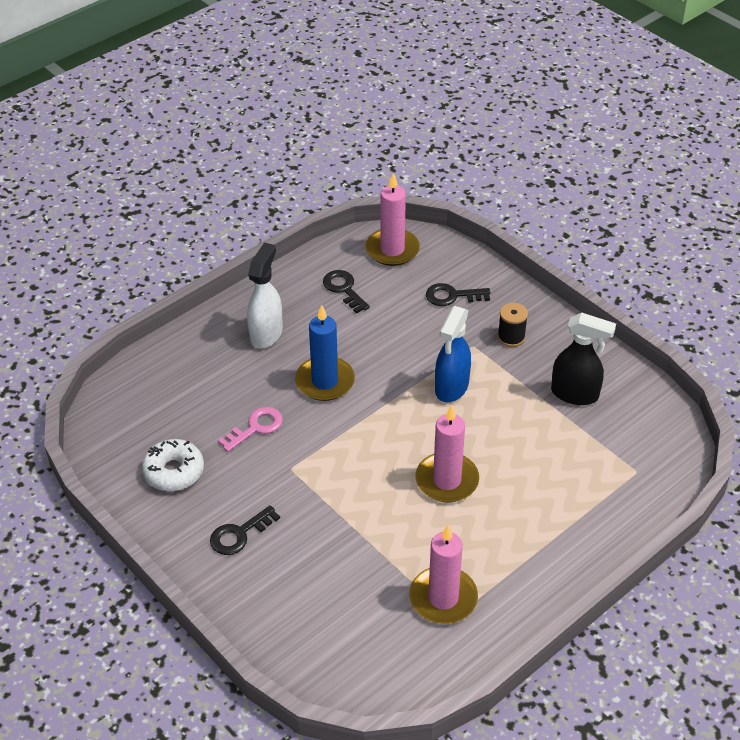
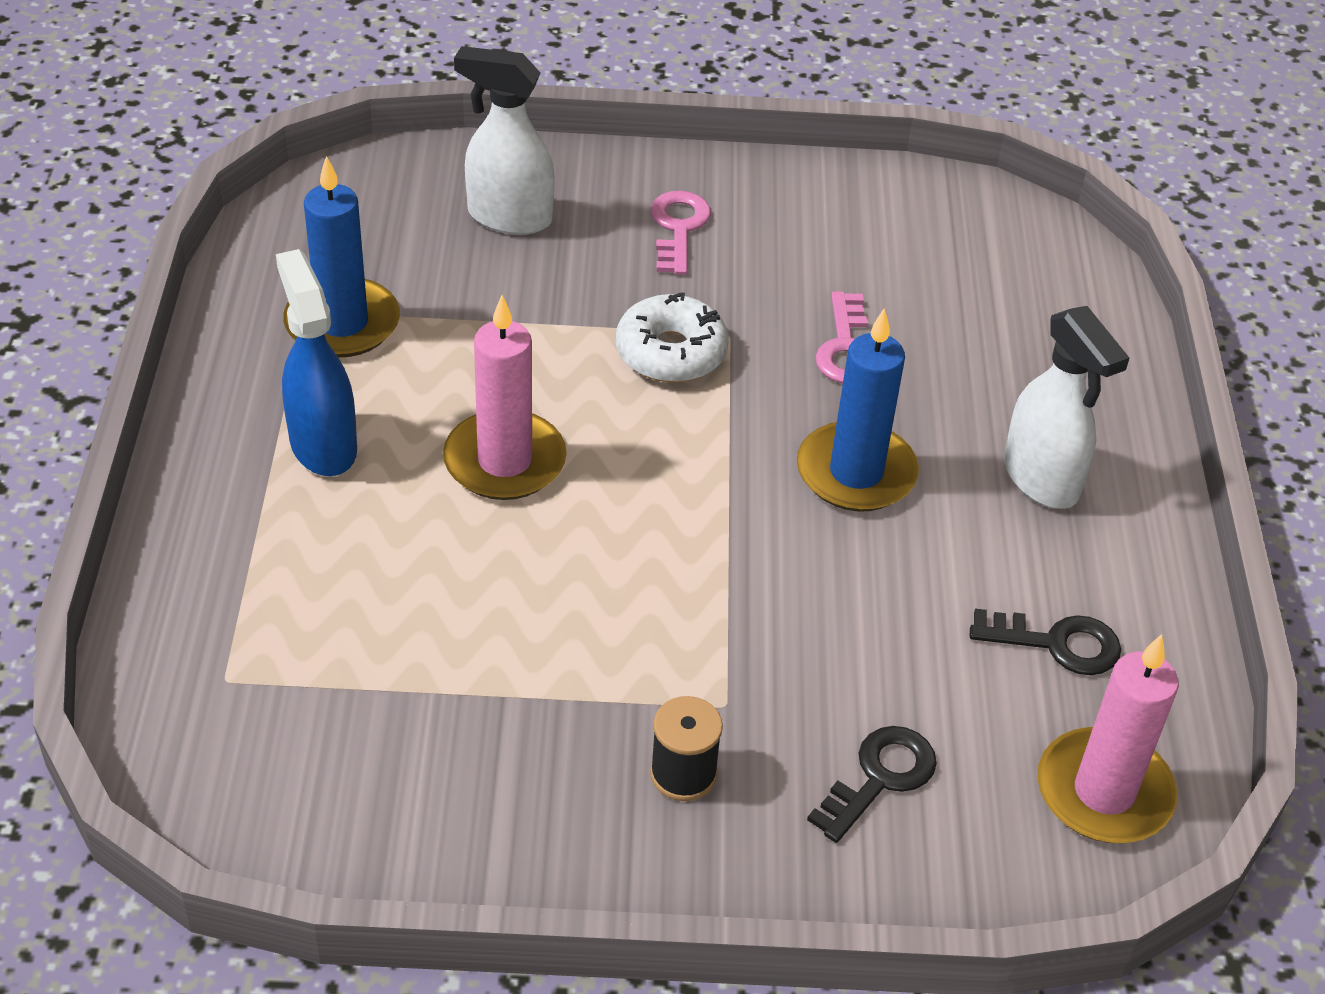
camera: 130 degrees right, 0 degrees up
(174, 471) = (857, 235): white donut -> white donut (671, 352)
(239, 534) = (678, 228): black key -> pink key
(304, 601) = (508, 217): none -> white spray bottle
(443, 598) = (342, 323): pink candle -> blue candle
(451, 387) = (667, 602): blue spray bottle -> blue spray bottle (323, 445)
(575, 394) = (457, 745): black spray bottle -> none

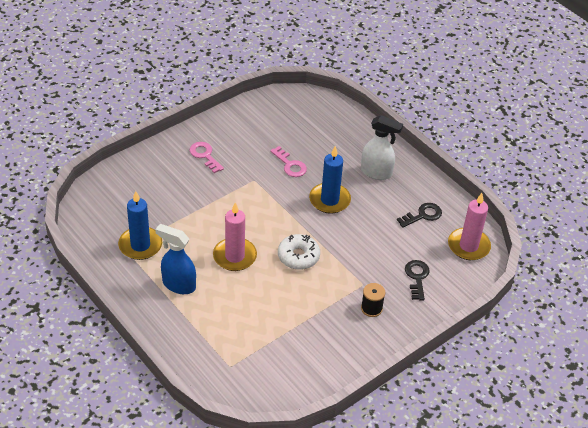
camera: 40 degrees left, 0 degrees up
(508, 217) = (151, 181): white spray bottle -> none
(671, 352) = (244, 195): white donut -> white donut (298, 256)

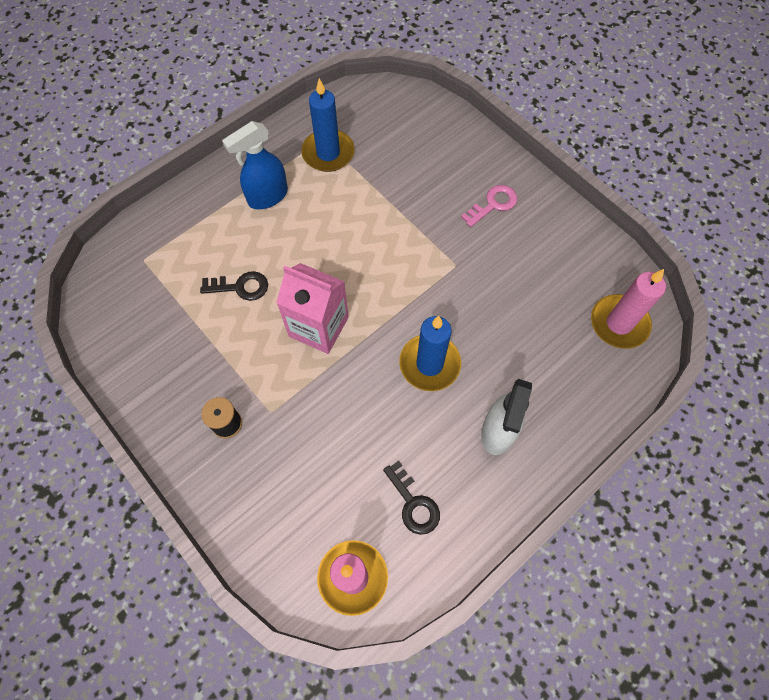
camera: 90 degrees right, 20 degrees up
(178, 285) = (267, 197): blue spray bottle -> blue spray bottle turned 150 degrees counterclockwise
(234, 256) = (315, 252): pink candle -> pink candle (619, 323)
(290, 165) = (493, 309): pink key -> none
(298, 256) = (318, 327): white donut -> pink carton
(417, 277) = (284, 490): black key -> black key (240, 287)

